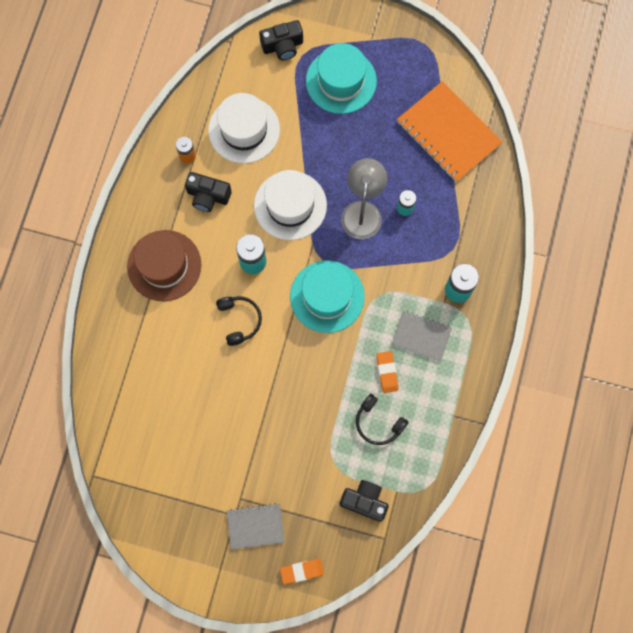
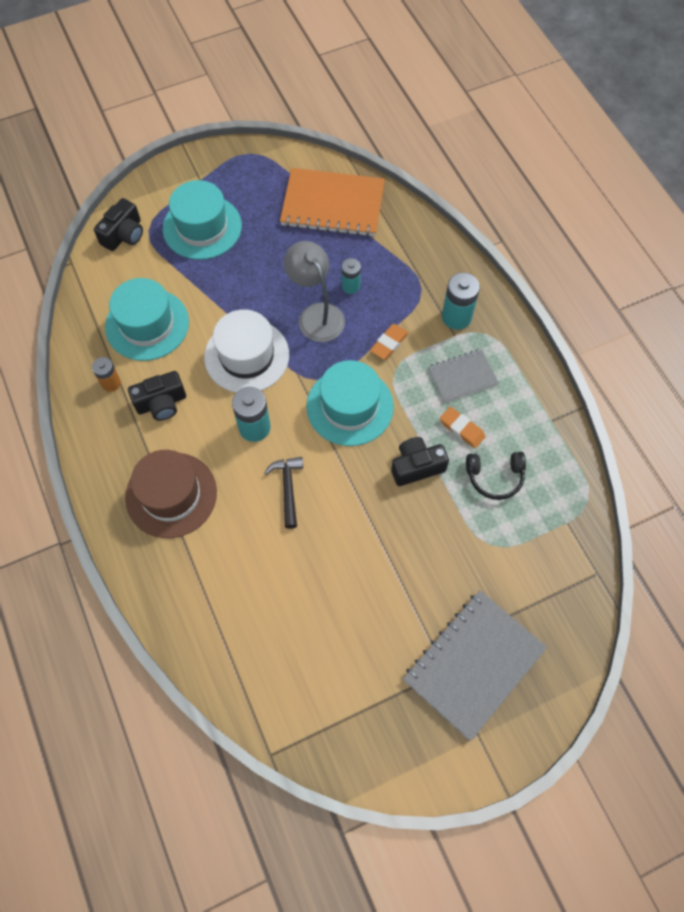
camera: 40 degrees left, 10 degrees down
(239, 320) = (288, 488): black headphones -> black hammer
(244, 130) = (147, 324): white hat -> turquoise hat
(255, 526) = (473, 664): grey notebook -> grey notebook, size x1.78
(302, 571) = (554, 669): orange eraser -> orange eraser (389, 343)
(364, 501) = (548, 555): black camera -> black camera (416, 466)

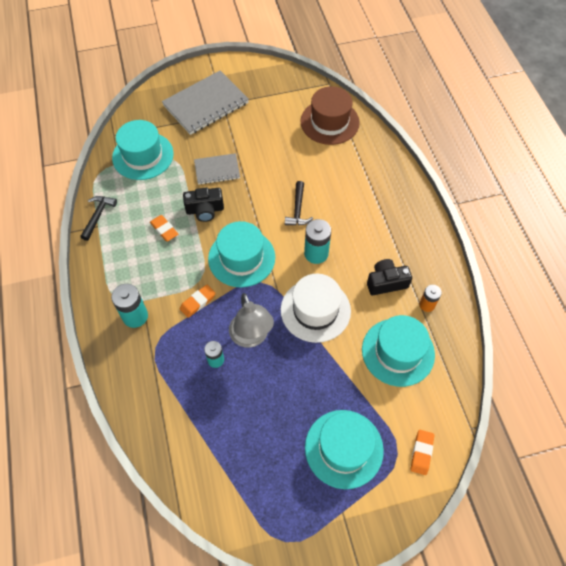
camera: 170 degrees left, 5 degrees down
(124, 235) = (421, 453): black camera -> orange eraser
(171, 495) = (380, 217): brown hat -> brown hat (329, 122)
(332, 205) = (211, 453): orange notebook -> none
(462, 377) = (149, 266): grey notebook -> grey notebook (217, 170)
(495, 477) = (153, 195): black headphones -> none
(536, 542) = (143, 156): none -> turquoise hat
(557, 434) = (98, 216): none -> black hammer

